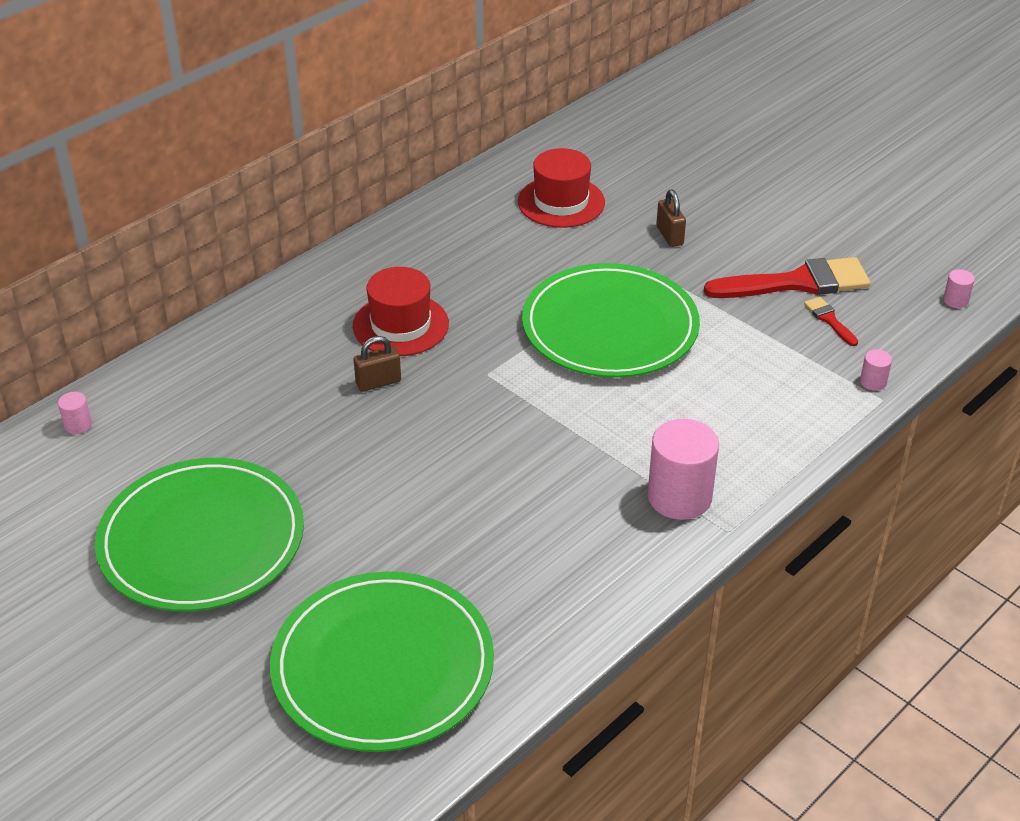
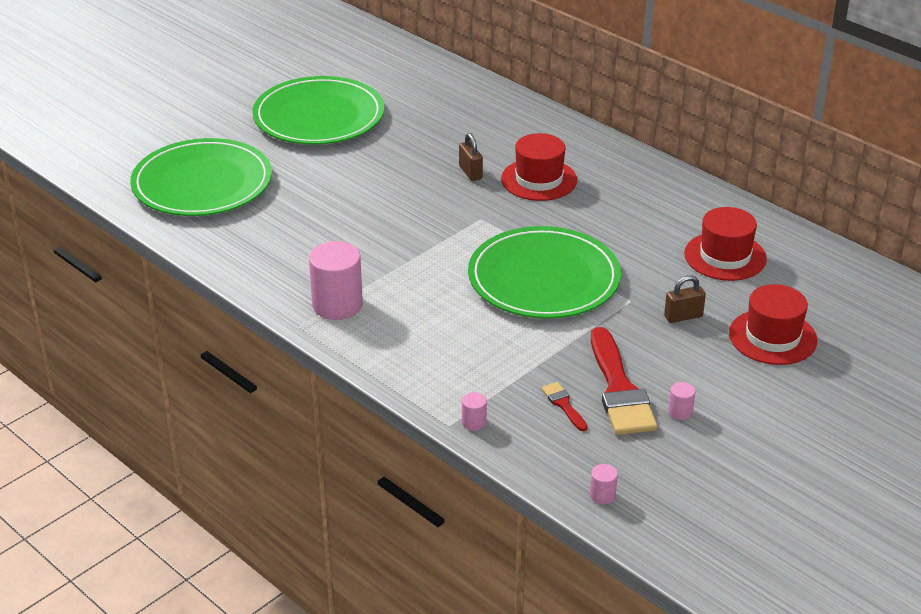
camera: 90 degrees right, 5 degrees down
(78, 425) = (428, 67): pink cylinder -> pink cylinder (680, 412)
(696, 185) = (772, 337): none -> red hat
(829, 320) = (563, 405): red brush -> red brush turned 90 degrees counterclockwise

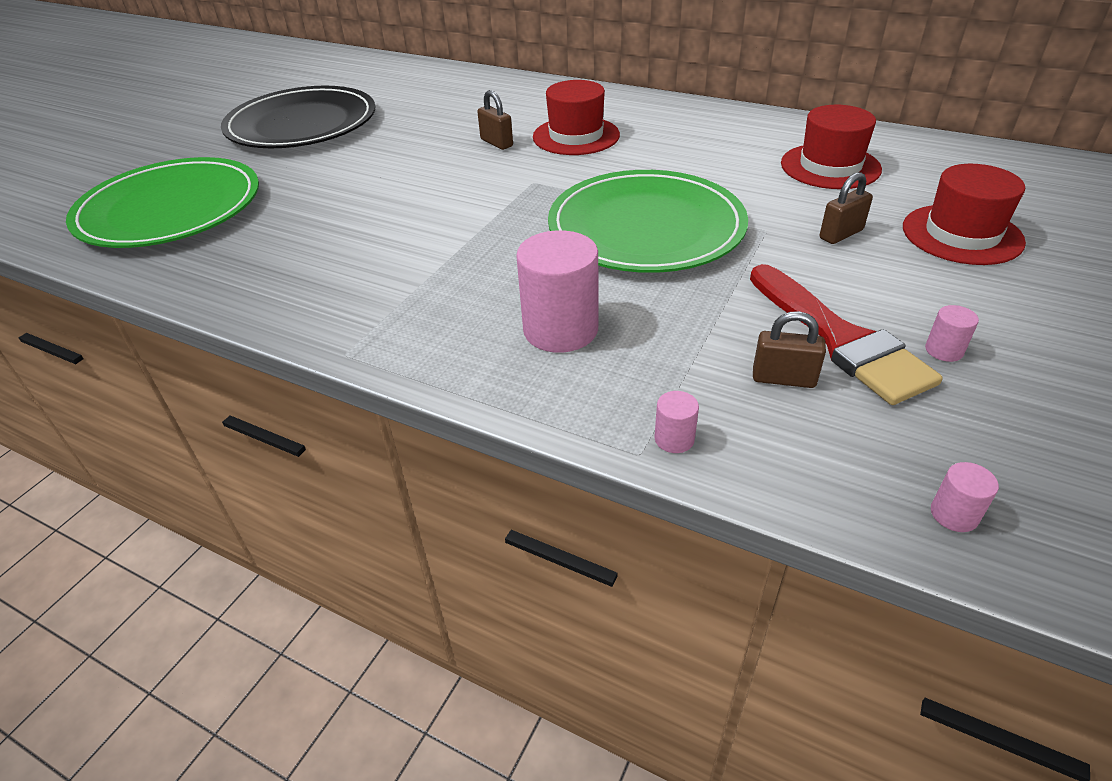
camera: 15 degrees left, 5 degrees up
(319, 116) = (302, 124): green plate -> black plate
(337, 305) = (392, 313): pink cylinder -> pink cylinder (560, 329)
(563, 405) = (783, 379): red brush -> brown padlock

